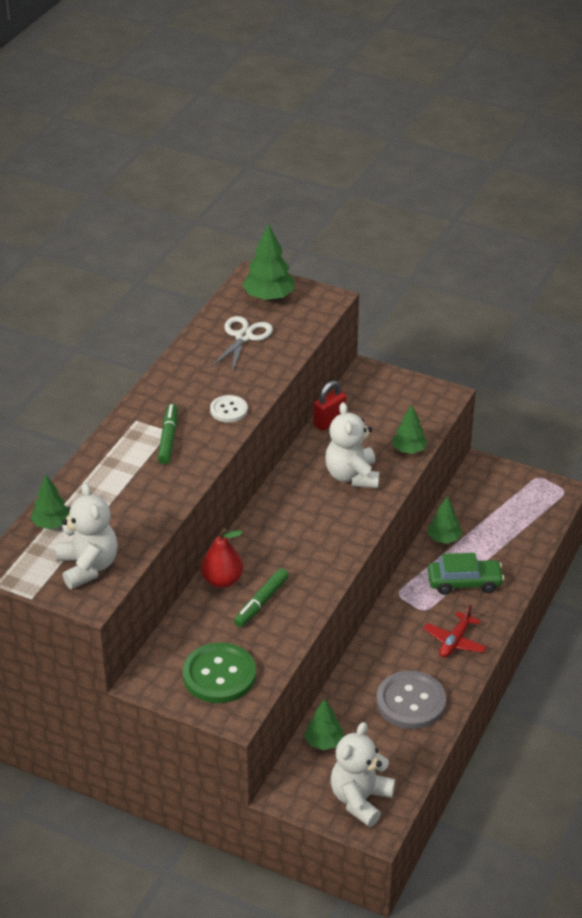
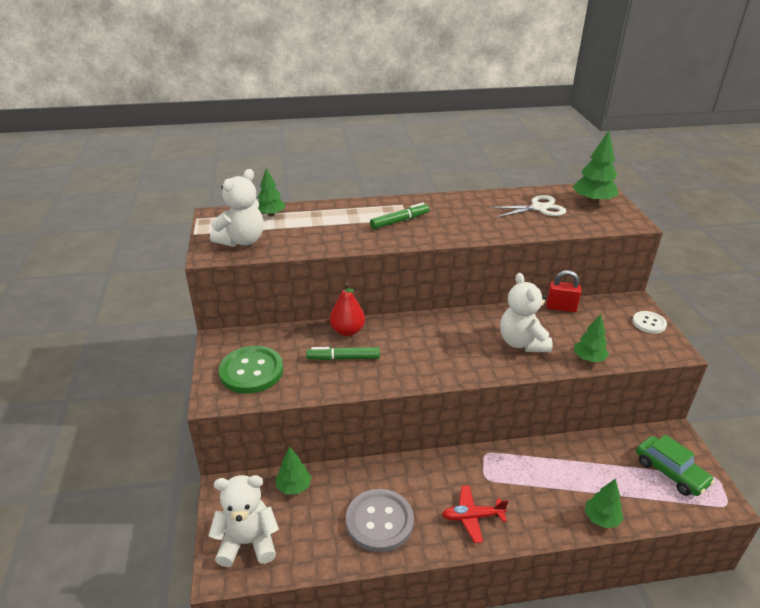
camera: 55 degrees right, 5 degrees down
(229, 410) = (459, 231): white button -> white button (649, 323)
(352, 476) = (522, 343): white teddy bear -> white teddy bear turned 60 degrees counterclockwise
(444, 539) = (572, 451): green tree -> green tree (601, 519)
(464, 582) = (542, 489): green car -> green car (670, 472)

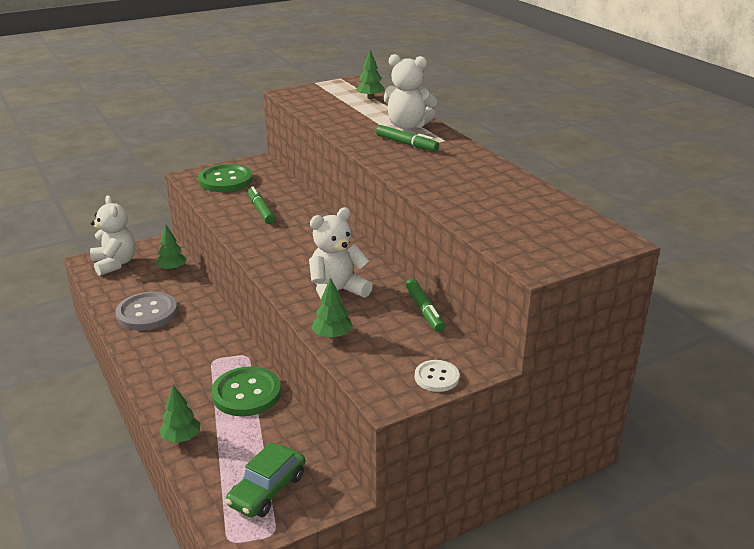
camera: 70 degrees right, 5 degrees down
(242, 241) = (316, 97): white teddy bear -> white teddy bear (407, 126)
(347, 331) = (301, 205): red pear -> none
(472, 517) = (163, 358): red plane -> none
(539, 208) = (511, 205): white scissors -> none
(544, 463) = (246, 393): none -> green button
(561, 307) = (424, 310): red padlock -> green marker
(592, 201) = (570, 236): green tree -> none

